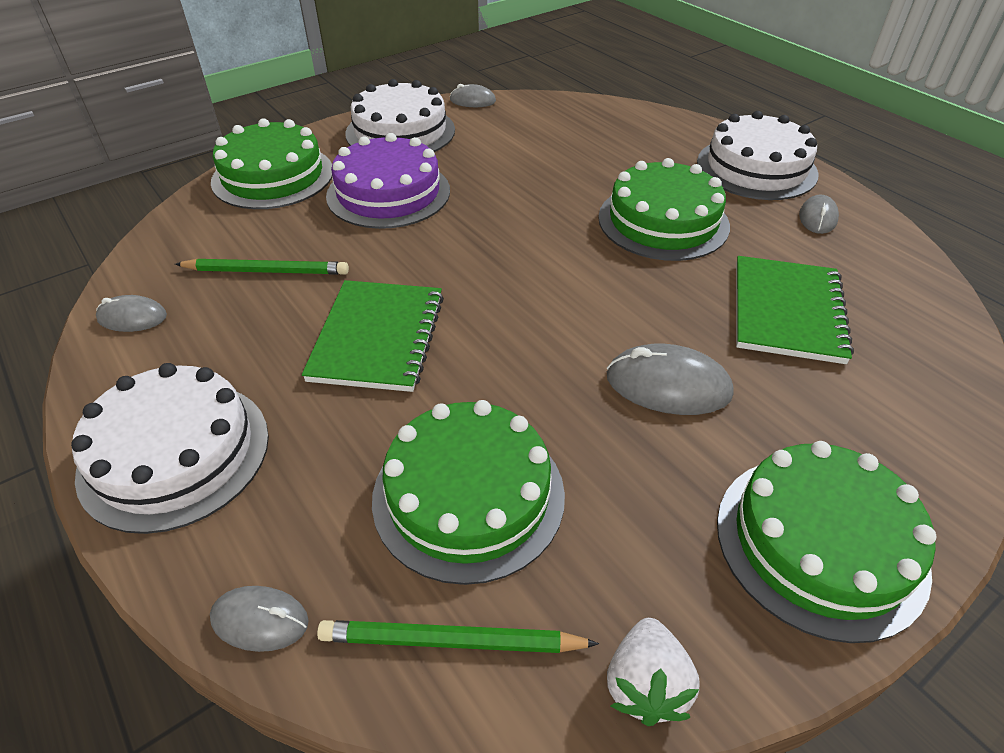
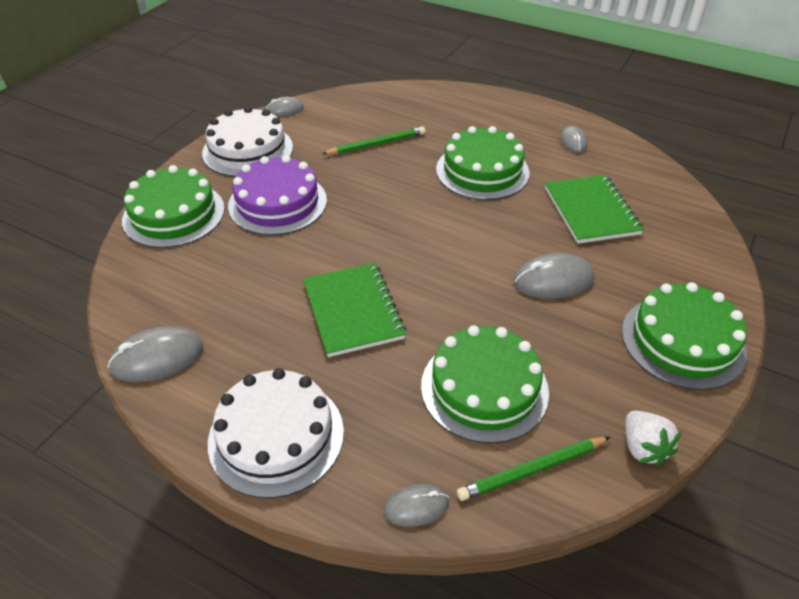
camera: 25 degrees left, 0 degrees up
(132, 317) = (157, 358): grey mouse -> grey mouse, size x1.64
(266, 271) = (233, 290): green pencil -> green pencil (376, 144)
(756, 168) = (516, 115): white cake -> none

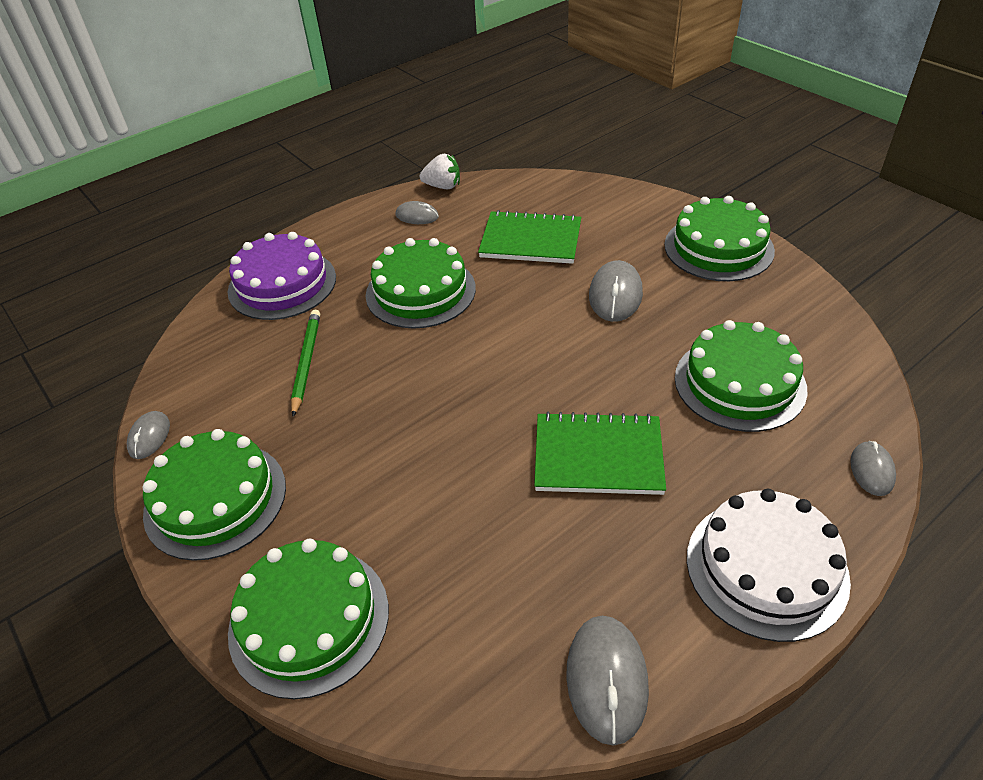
camera: 65 degrees left, 0 degrees up
(248, 150) = (215, 499): white cake -> green cake
(277, 203) = (361, 487): purple cake -> purple cake (282, 284)
(532, 470) = (840, 380): green pencil -> none
(643, 448) = (827, 309): white strawberry -> white strawberry (443, 186)

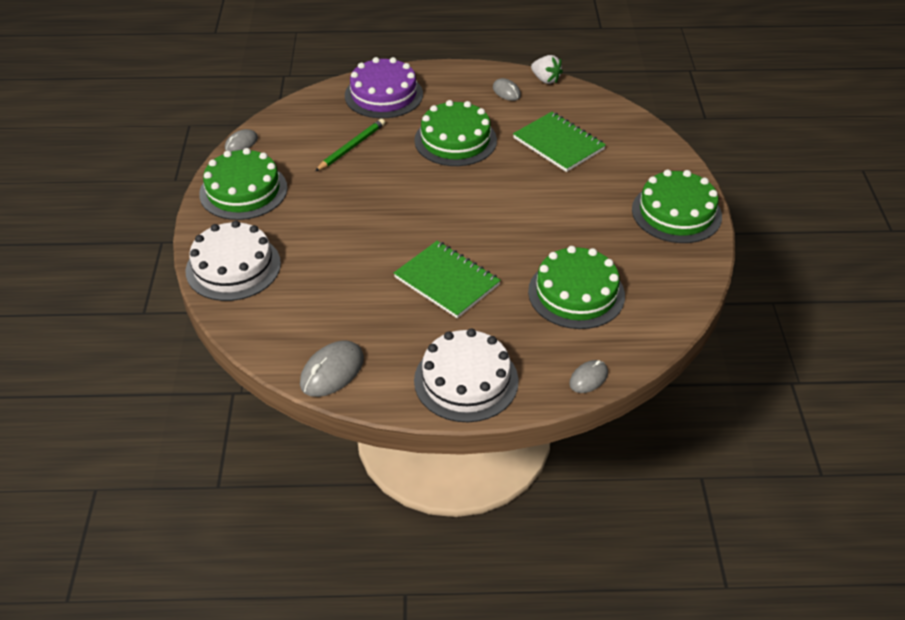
camera: 35 degrees right, 0 degrees up
(309, 619) = (233, 267): green cake -> white cake
(615, 295) = (568, 205): grey mouse -> none

